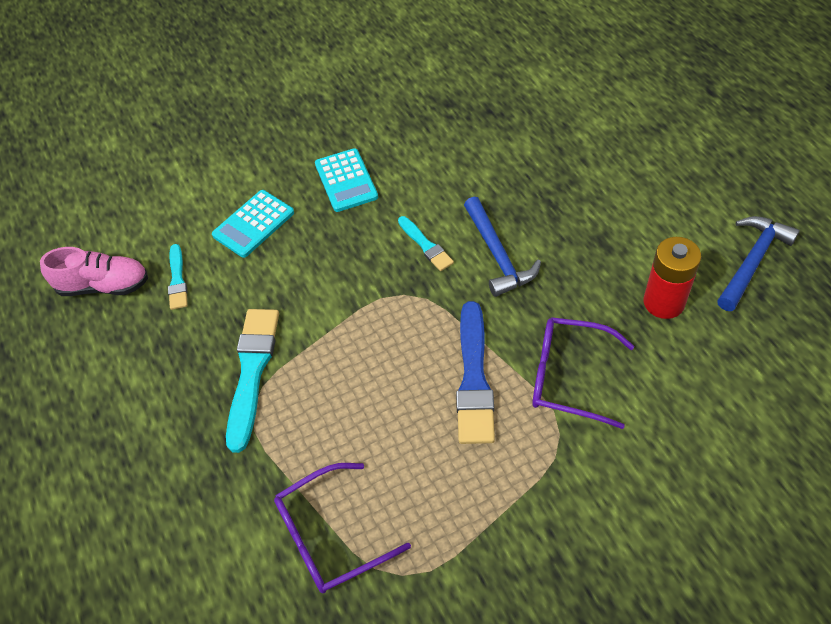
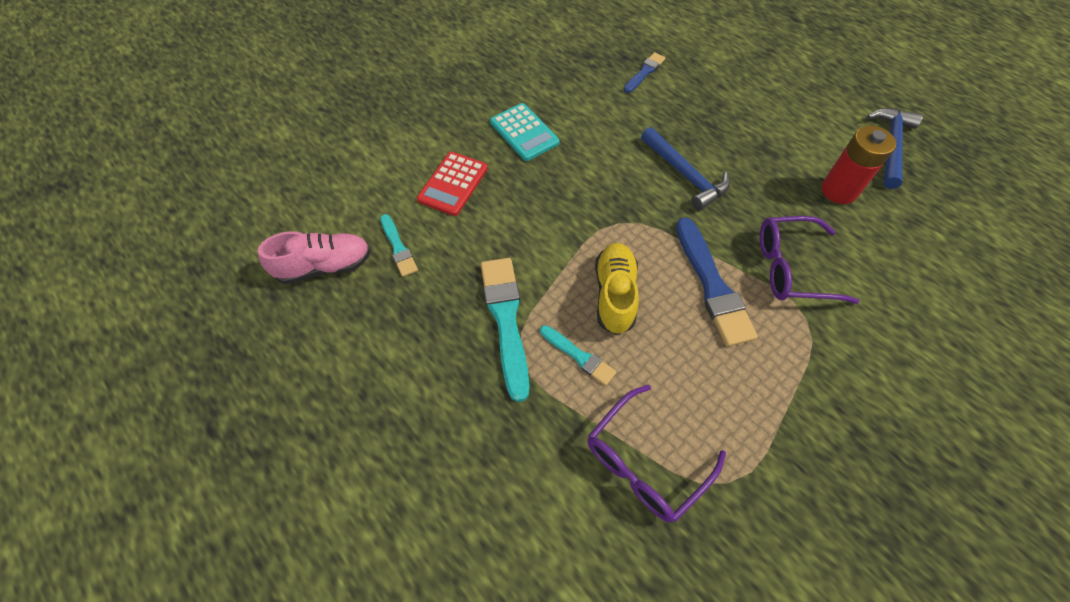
camera: 20 degrees left, 5 degrees up
(253, 224) = (453, 184): turquoise calculator -> red calculator
(369, 368) = (614, 295): none -> yellow shoe
(426, 245) = (619, 177): turquoise brush -> turquoise brush (579, 356)
(503, 132) = (644, 72): none -> blue brush

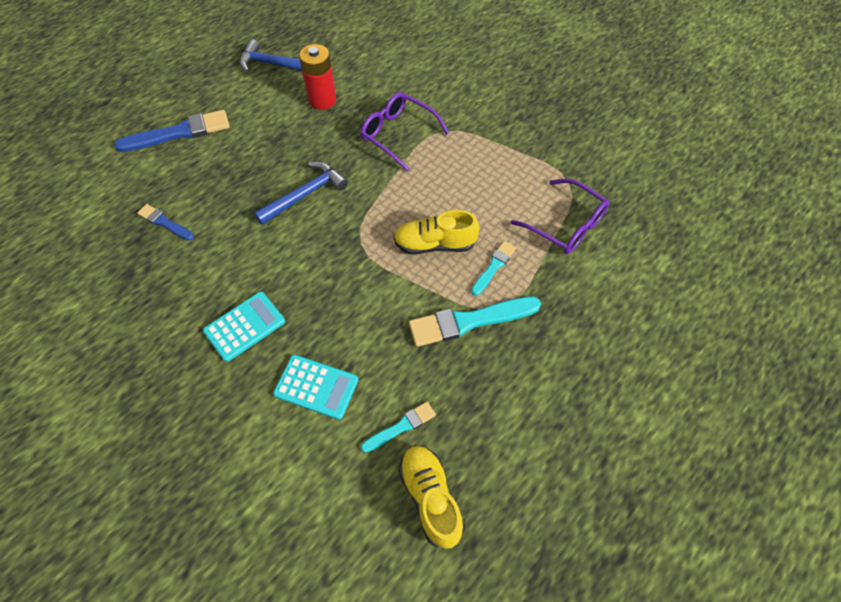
camera: 95 degrees left, 0 degrees up
(324, 266) = (430, 498): pink shoe -> yellow shoe
(453, 184) = (316, 387): red calculator -> turquoise calculator
(712, 286) = (419, 182): blue brush -> blue brush (179, 133)
(791, 268) = (398, 134): purple glasses -> purple glasses turned 135 degrees clockwise

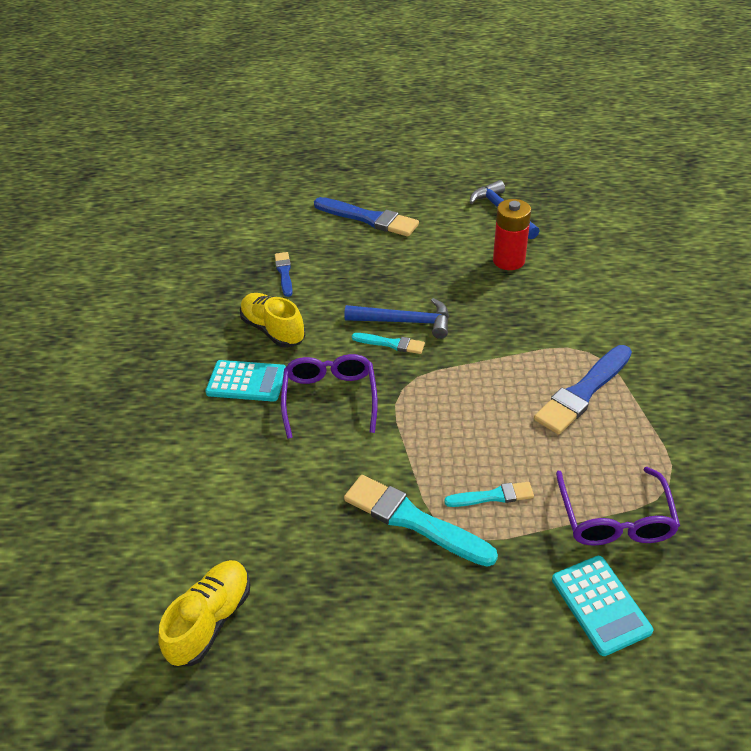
camera: 50 degrees right, 15 degrees down
(316, 387) = (238, 464): turquoise calculator -> turquoise calculator (600, 605)
(398, 134) = (542, 328): purple glasses -> purple glasses (330, 398)
(401, 427) = (258, 548): turquoise brush -> turquoise brush (391, 344)
(434, 244) = (462, 436): yellow shoe -> yellow shoe (273, 330)
(468, 160) = (583, 392): none -> blue brush

